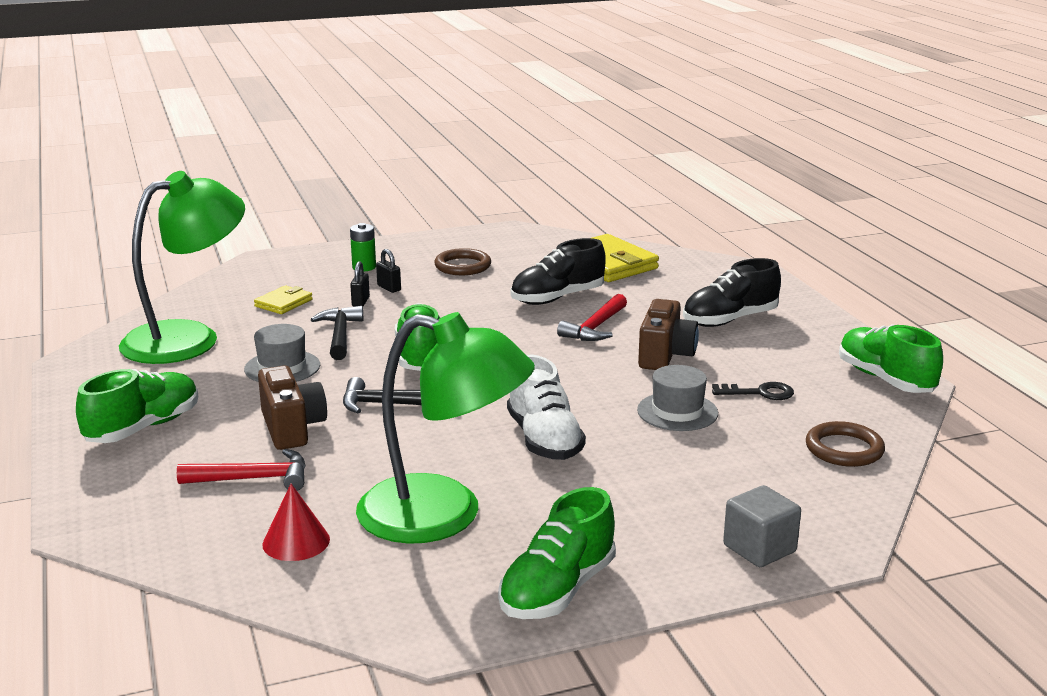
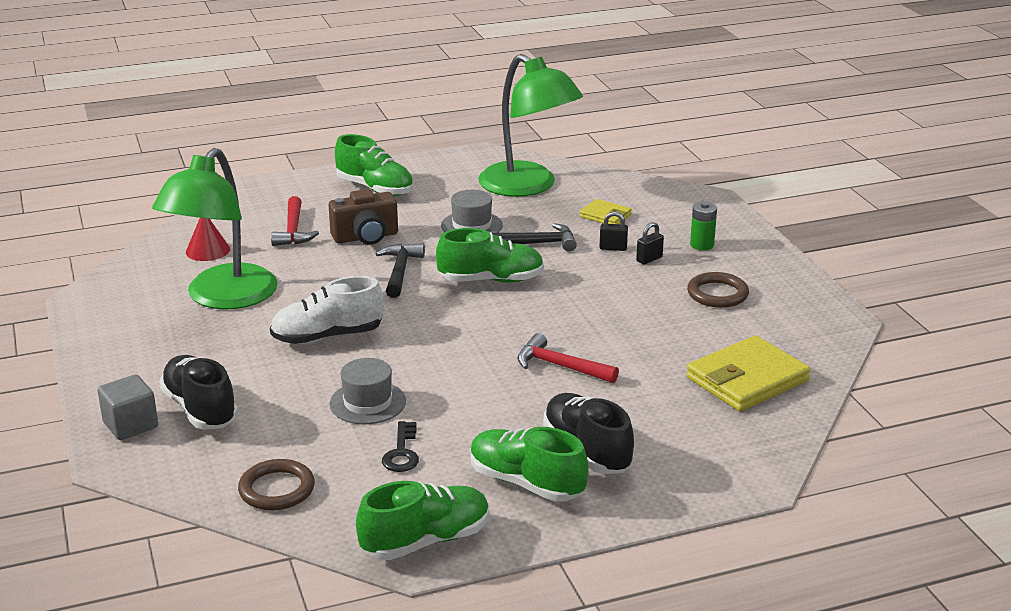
camera: 90 degrees right, 5 degrees up
(557, 298) = (637, 346): black shoe -> black shoe (200, 409)
(557, 590) = (113, 340): green shoe -> green shoe (526, 483)
(665, 355) = (492, 403): brown camera -> none

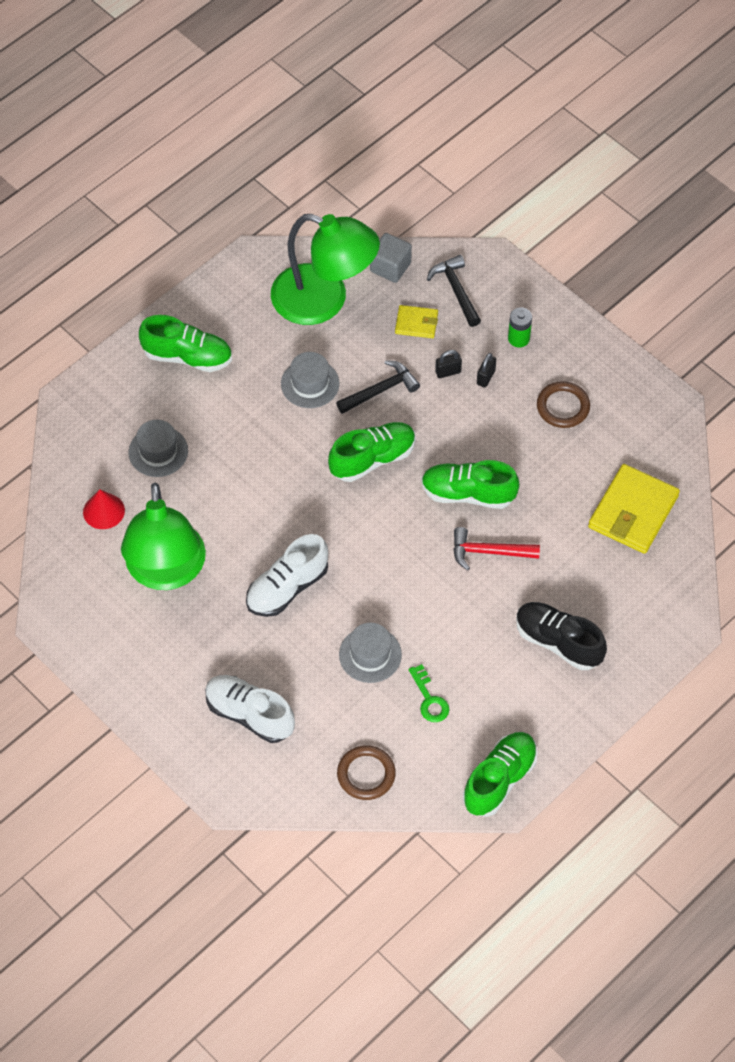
camera: 25 degrees left, 30 degrees up
(130, 425) = (210, 754): grey cube -> grey cube (390, 267)
(200, 409) = (249, 714): black shoe -> white shoe
(293, 230) = (158, 451): red hammer -> grey hat
(366, 237) = (229, 437): brown camera -> none
(400, 271) = (289, 476): black hammer -> black hammer (456, 290)
(402, 452) = (429, 699): black key -> green key
(526, 483) = (534, 694): green shoe -> green shoe (468, 494)

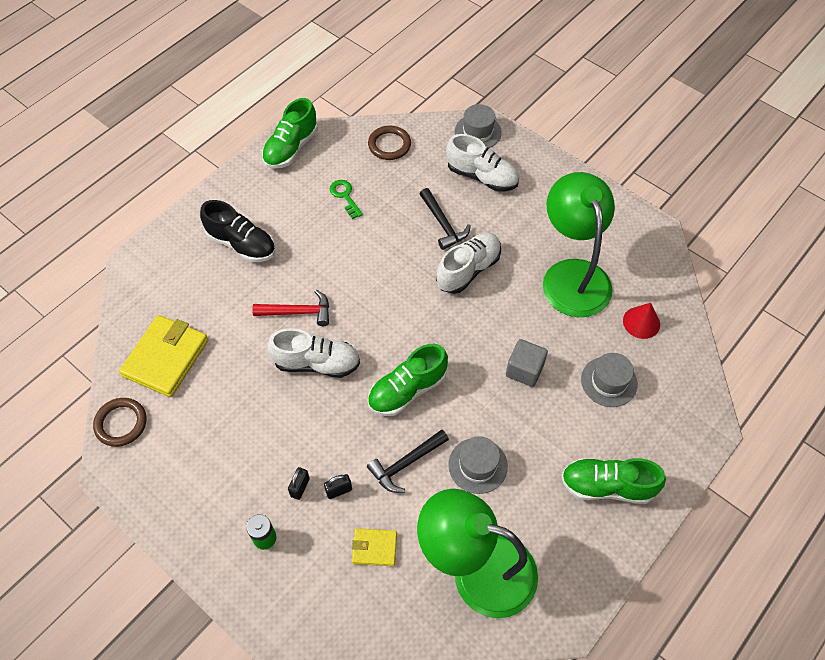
camera: 175 degrees right, 0 degrees up
(370, 655) = (394, 224): grey hat -> grey hat (478, 132)
(390, 267) = (408, 623): grey cube -> grey cube (524, 370)
(456, 290) = (332, 596): black hammer -> black hammer (443, 224)
(468, 494) = (316, 363): green shoe -> white shoe
(563, 407) = (223, 460): brown ring -> brown ring (121, 423)

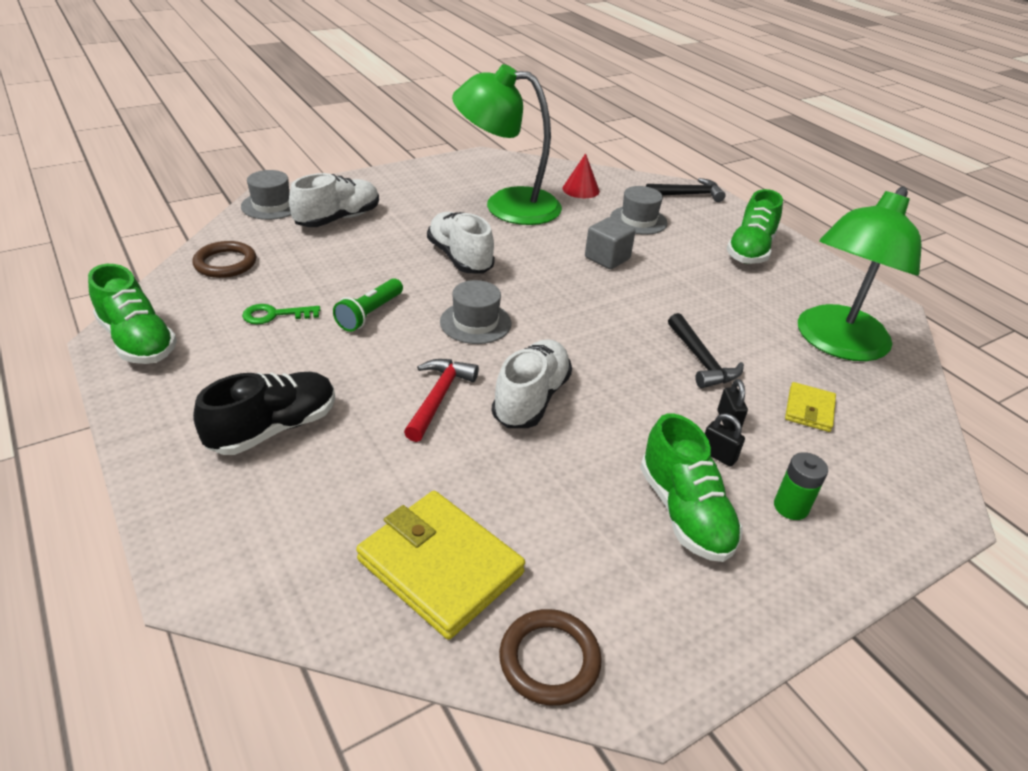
camera: 75 degrees left, 20 degrees down
(369, 244) = (370, 314): none -> green flashlight
(407, 390) = (602, 336): green shoe -> green shoe (684, 512)
(443, 224) = (383, 257): black hammer -> black hammer (687, 195)
(477, 465) = (713, 313): grey hat -> grey hat (475, 322)

